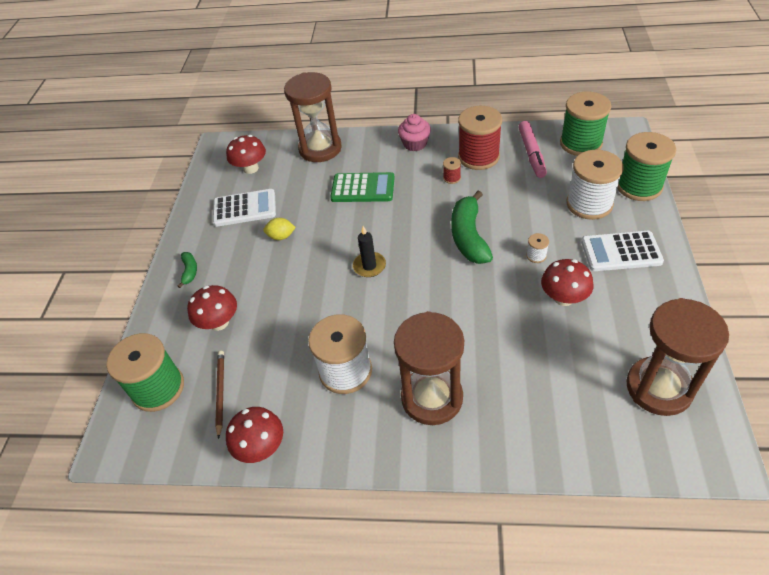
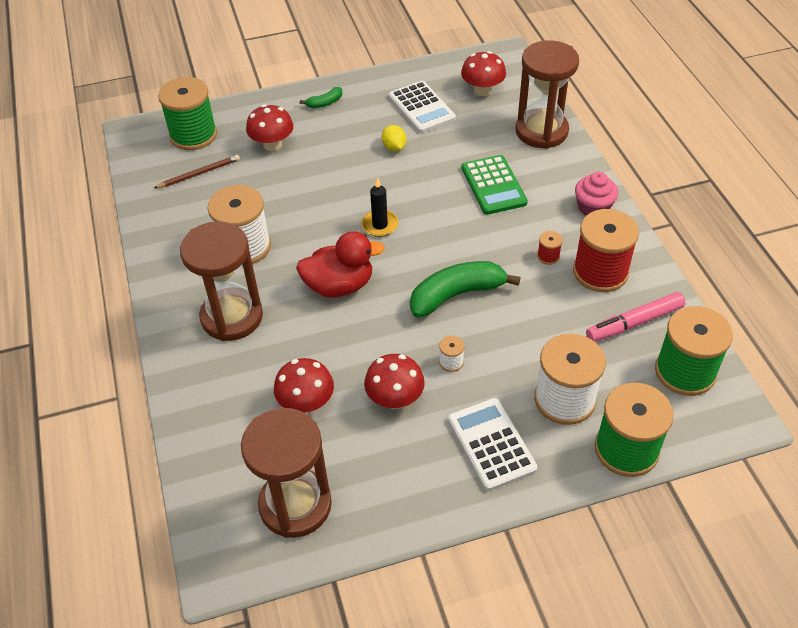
camera: 65 degrees right, 0 degrees up
(261, 447) = (153, 217): red mushroom -> red mushroom (306, 403)
(427, 308) = (339, 286): none -> red duck

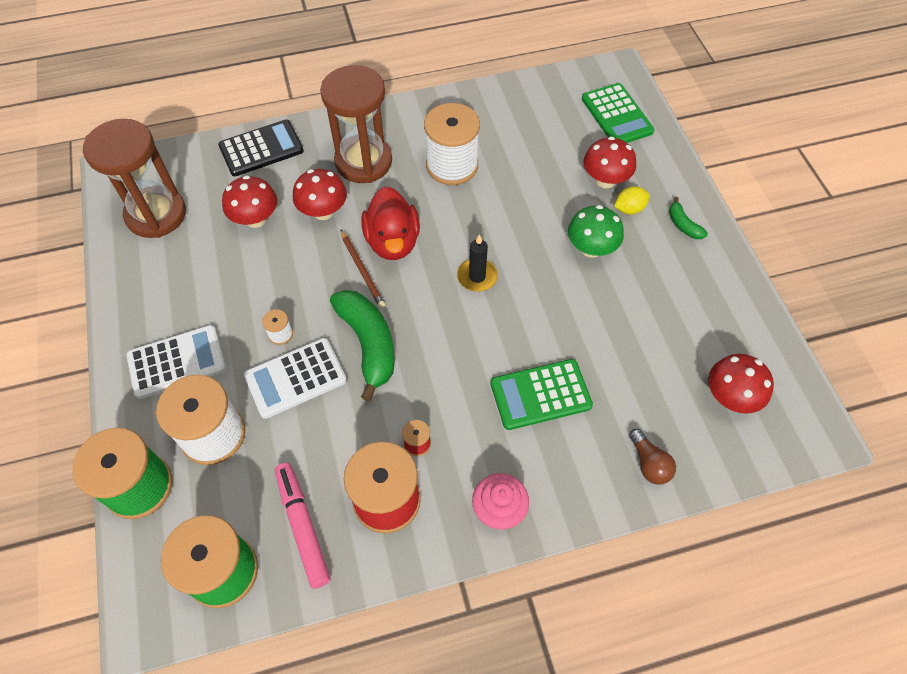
camera: 90 degrees right, 10 degrees up
(193, 135) = (616, 115): green spool -> green calculator
(199, 173) = (557, 124): brown pencil -> brown pencil (362, 270)
(201, 413) = (261, 149): none -> black calculator
(349, 155) = (591, 248): none -> green mushroom
(394, 147) = (607, 292): yellow lemon -> yellow lemon (629, 209)
(395, 399) = (246, 285): red mushroom -> red mushroom (323, 211)
(421, 108) = (684, 323): white calculator -> white calculator (295, 378)
(541, 131) = (649, 463): brown hourglass -> brown light bulb

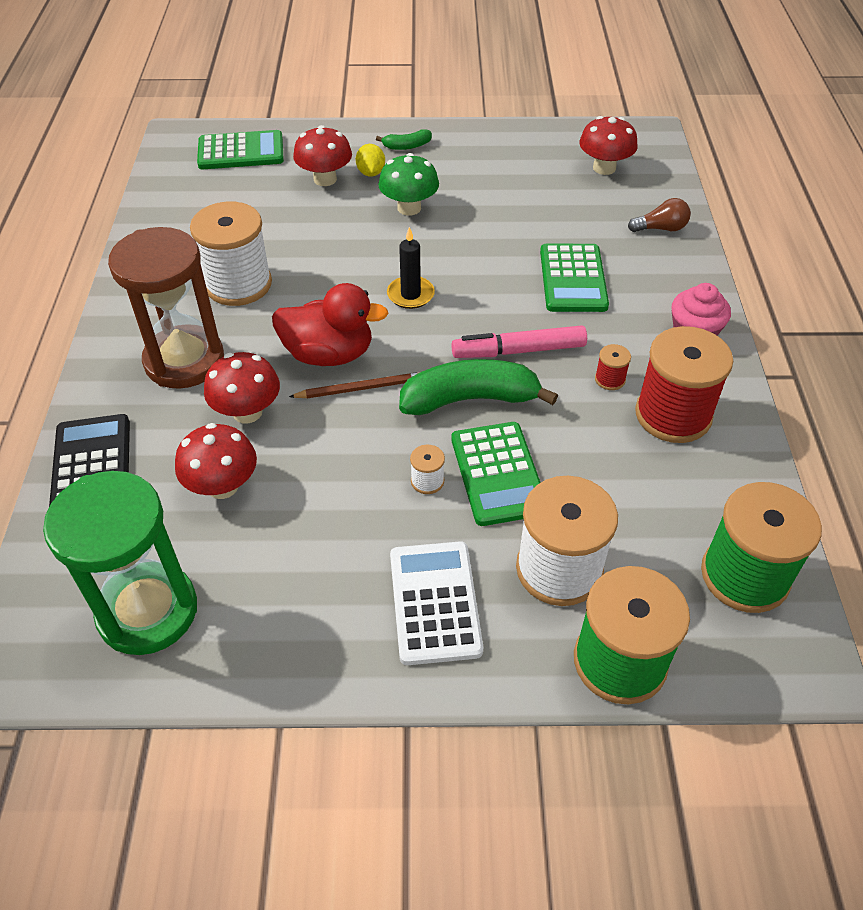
camera: 75 degrees left, 10 degrees down
(156, 214) = (148, 611): brown hourglass -> green hourglass
(295, 378) = (498, 474): white calculator -> green calculator
(303, 526) = (695, 492): pink marker -> pink marker (519, 351)

